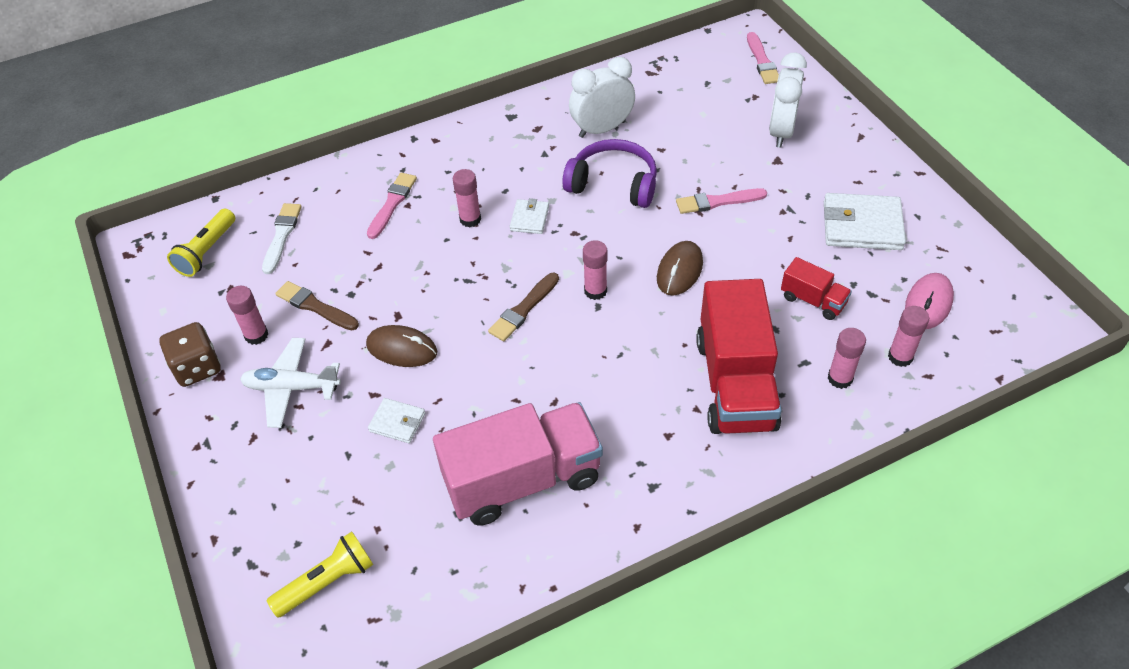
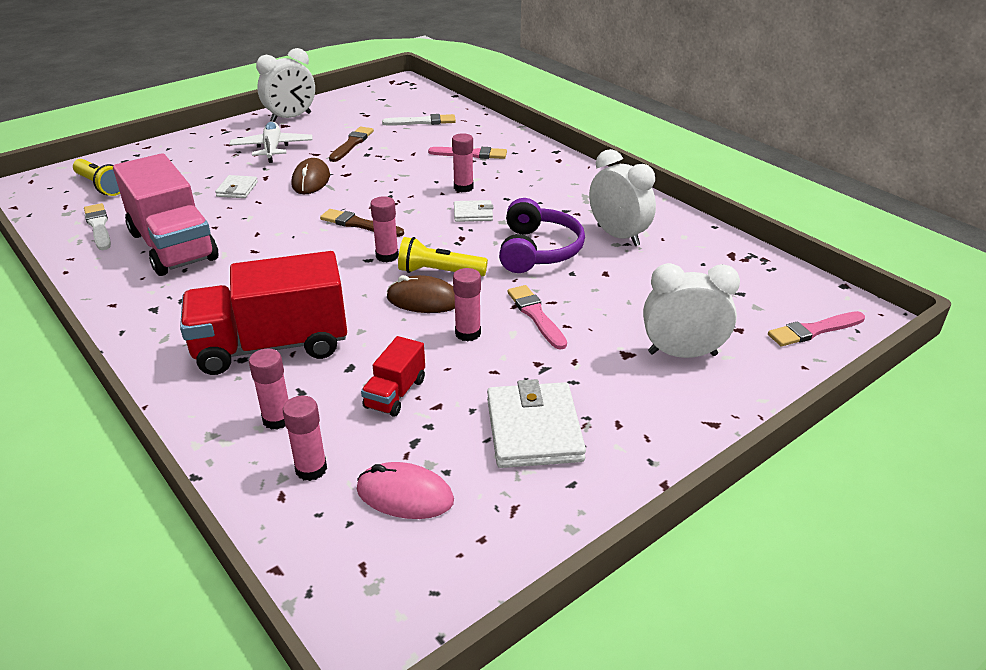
camera: 75 degrees right, 15 degrees down
(197, 368) = (291, 118): brown dice -> white clock
(207, 251) = (400, 102): yellow flashlight -> yellow flashlight (439, 272)
(256, 335) = (321, 130): pink glue stick -> pink glue stick (468, 333)
(447, 567) = (98, 226): none -> white brush

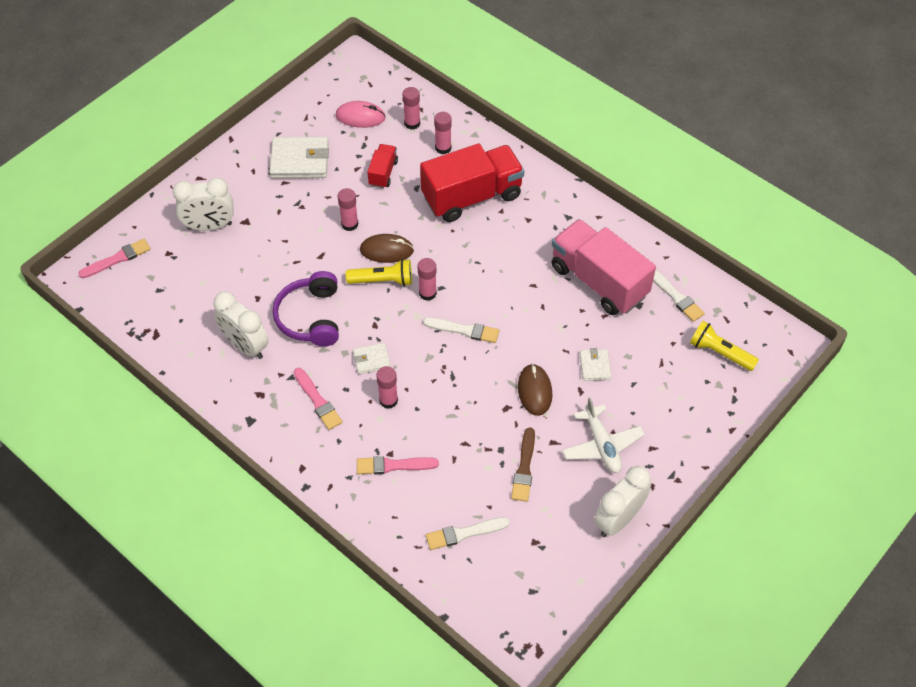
camera: 170 degrees right, 20 degrees up
(359, 224) = (464, 330): brown brush -> white brush
(534, 430) = (300, 160): white wallet -> white wallet turned 75 degrees counterclockwise
(536, 315) = (306, 246): pink brush -> pink brush (318, 401)

